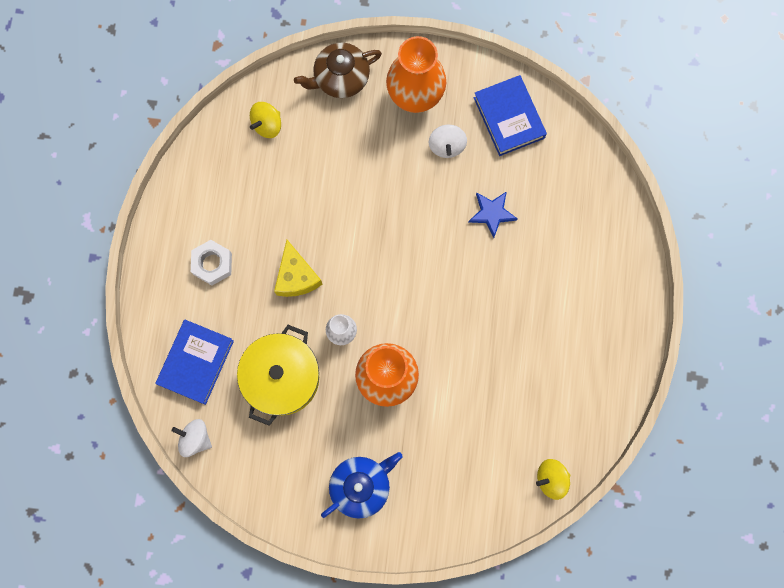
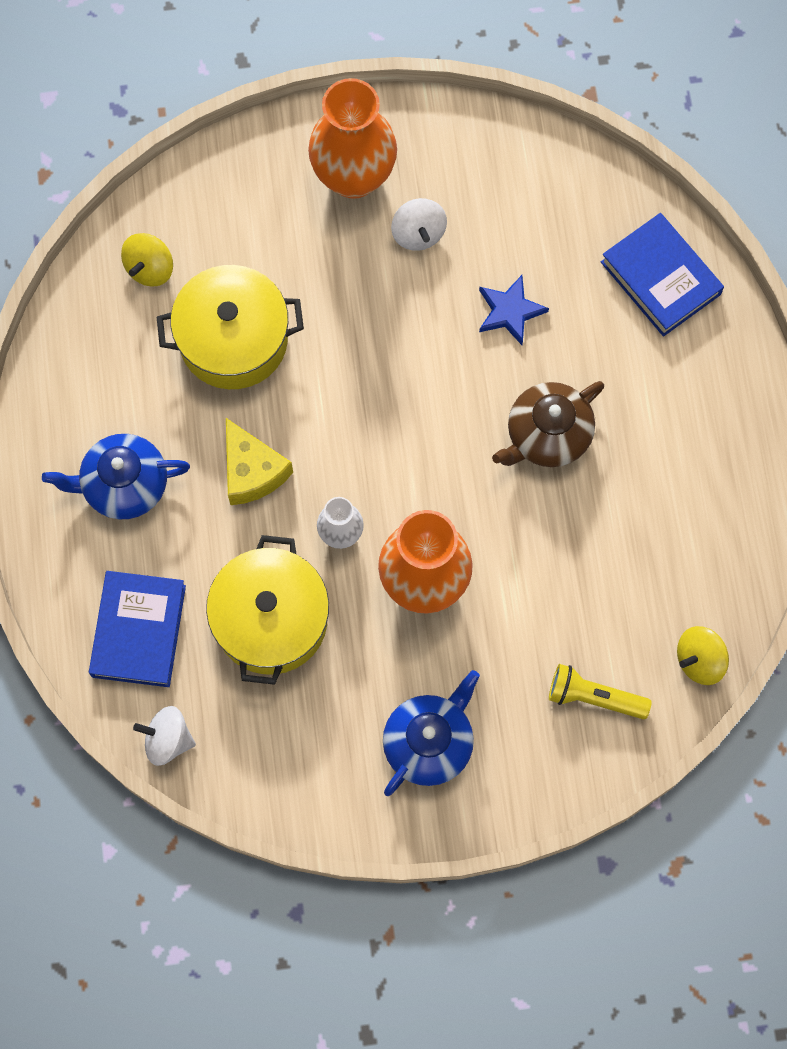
camera: 15 degrees left, 5 degrees down
(212, 264) = (124, 485): white nut -> blue teapot
(308, 186) = (233, 340): none -> yellow pot
(340, 78) = (238, 176): brown teapot -> brown teapot (547, 435)
(476, 485) = (594, 697): none -> yellow flashlight
(509, 118) = (496, 172): blue book -> blue book (660, 278)

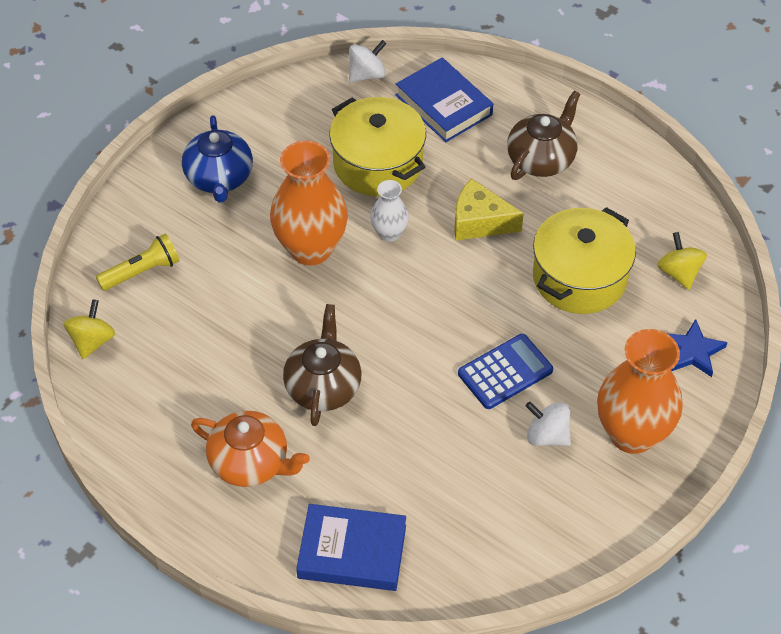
camera: 135 degrees right, 20 degrees down
(124, 485) = (541, 159): blue teapot -> brown teapot
(390, 313) = (505, 372): none -> blue calculator
(510, 311) = (431, 439): blue star -> blue star (692, 351)
(669, 420) = (250, 462): none -> orange teapot

